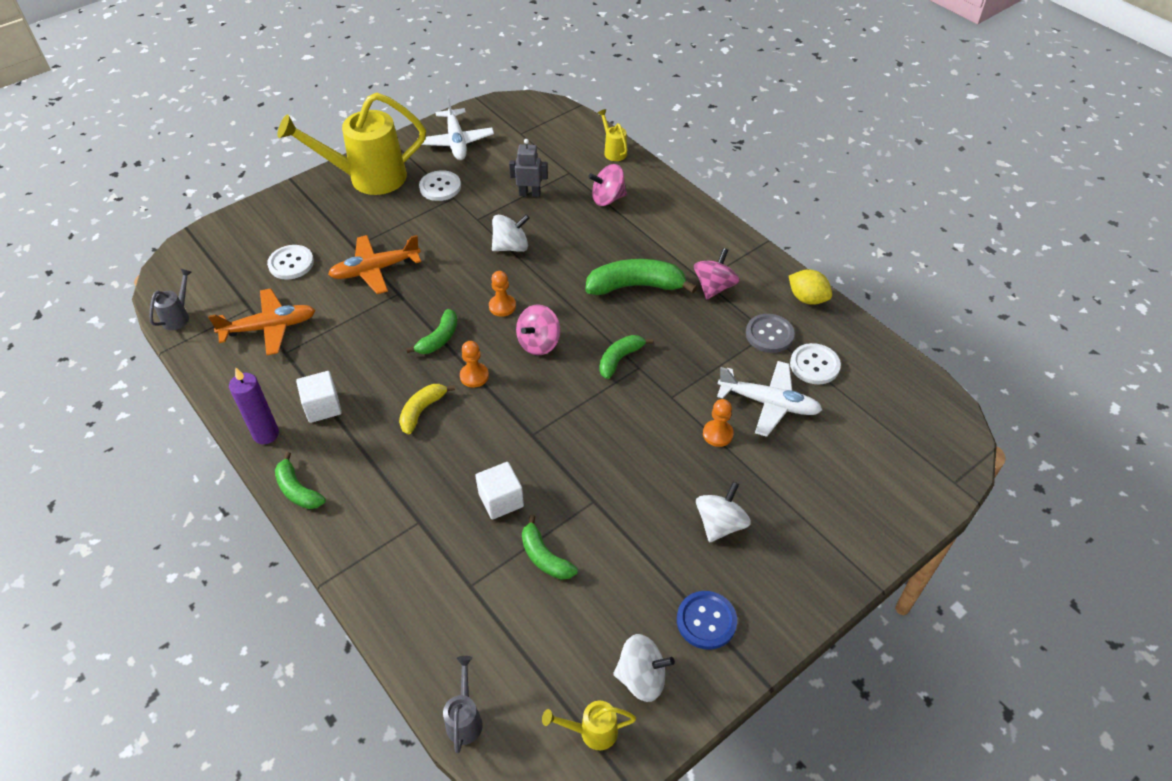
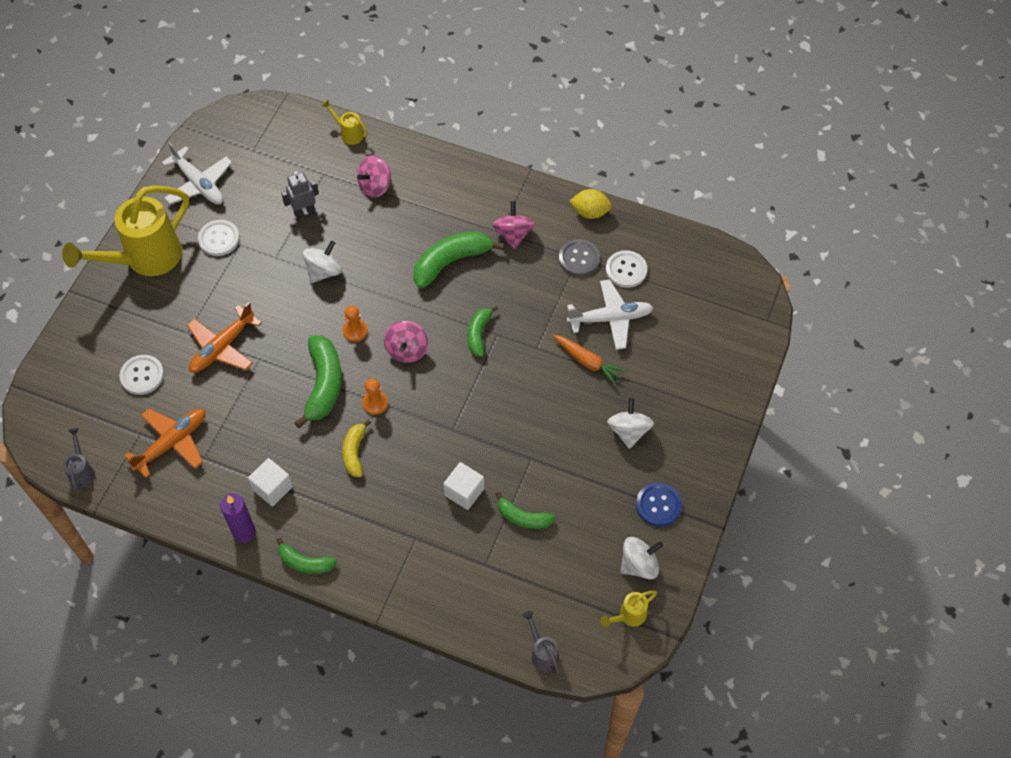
camera: 30 degrees left, 10 degrees up
(439, 338) = (323, 384): green banana -> green banana, size x1.68
(717, 434) = (588, 362): orange pawn -> orange carrot

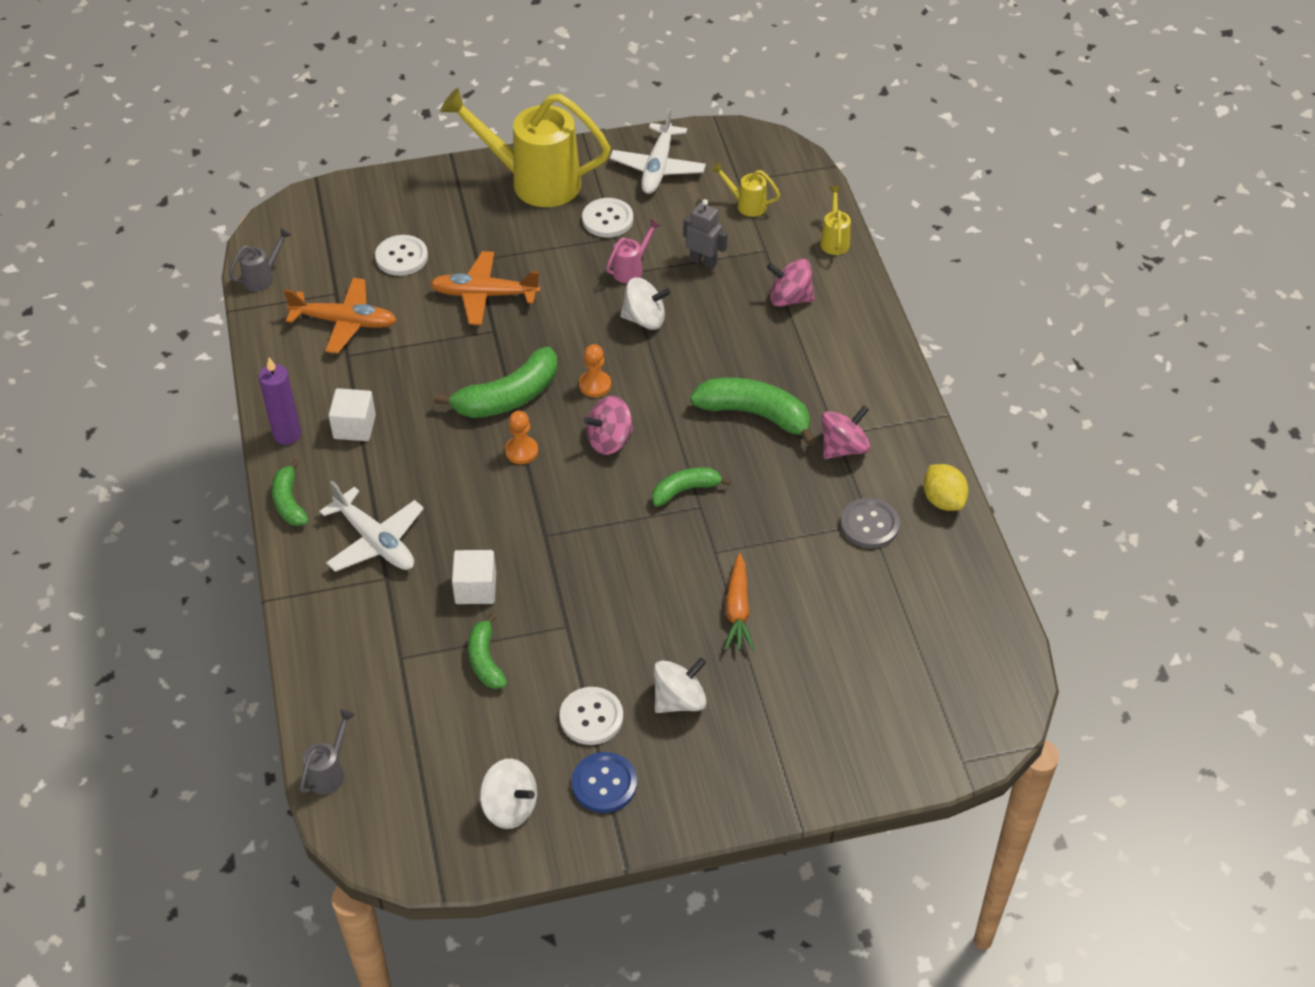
camera: 55 degrees right, 10 degrees down
(275, 252) = (631, 269): none -> pink watering can
(354, 452) = (448, 468): yellow banana -> none
(610, 318) = (816, 599): white plane -> white plane (375, 541)
(626, 270) = (896, 578): white button -> white button (591, 717)
(628, 616) = (435, 832): yellow watering can -> yellow watering can (746, 205)

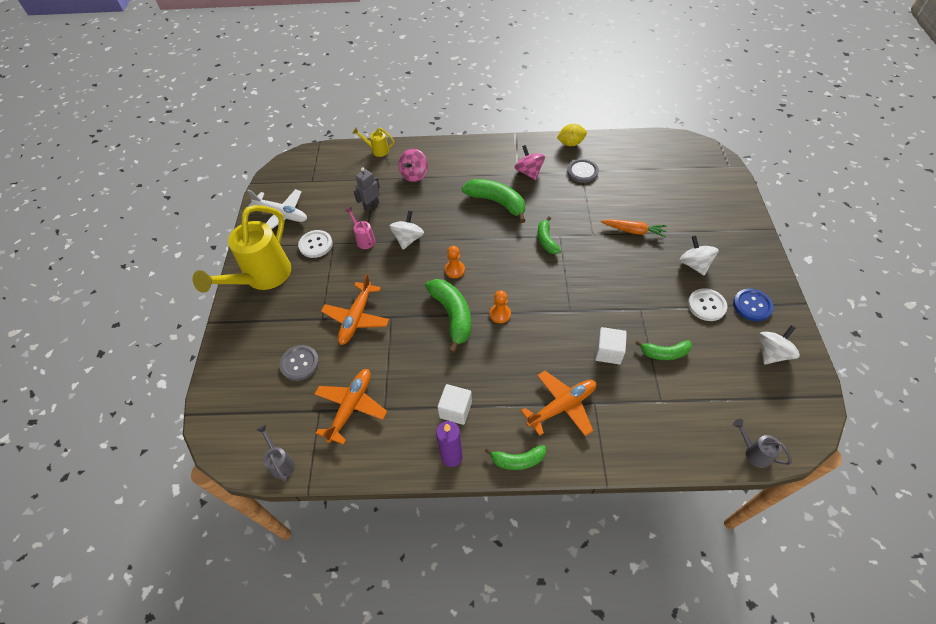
camera: 75 degrees left, 5 degrees up
(375, 541) = (562, 406): white plane -> orange plane
(401, 257) = (300, 363): white button -> grey button
(609, 440) = (501, 269): pink spinning top -> none
(746, 205) = (333, 180): yellow watering can -> none
(755, 414) = (497, 202): green banana -> green banana turned 90 degrees clockwise

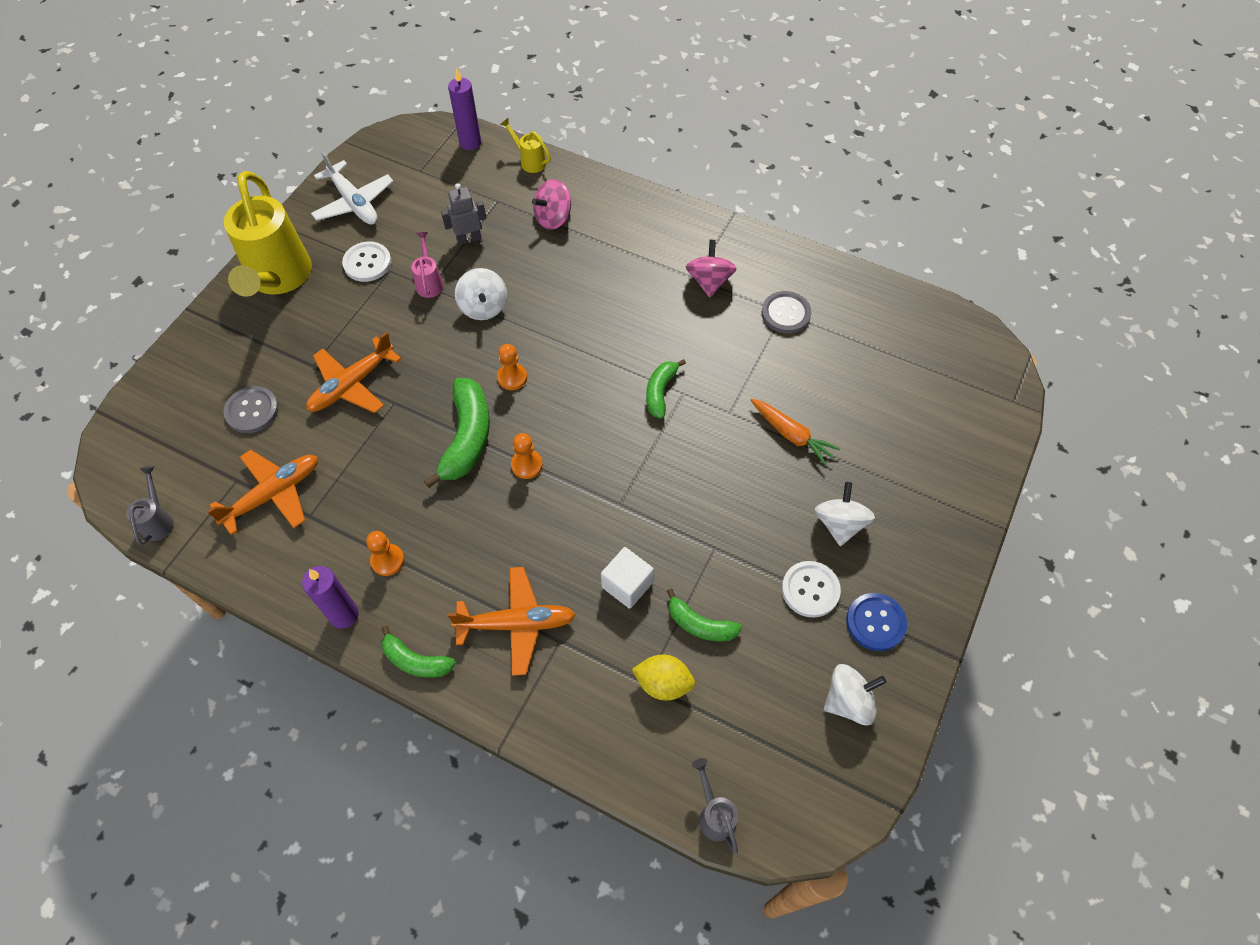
camera: 25 degrees right, 5 degrees up
(262, 278) = (278, 279): yellow watering can -> yellow watering can turned 60 degrees counterclockwise
(333, 154) = (470, 143): none -> purple candle
(408, 239) = (483, 307): white spinning top -> white spinning top turned 120 degrees clockwise
(455, 410) = (387, 560): white cube -> orange pawn
(497, 202) = (633, 307): green banana -> none
(570, 143) = (801, 263): yellow lemon -> yellow lemon (663, 683)

